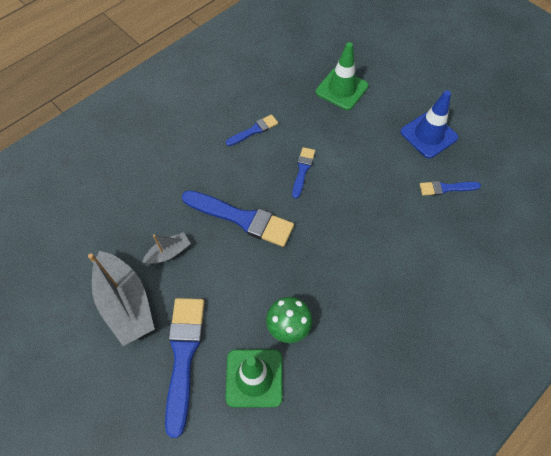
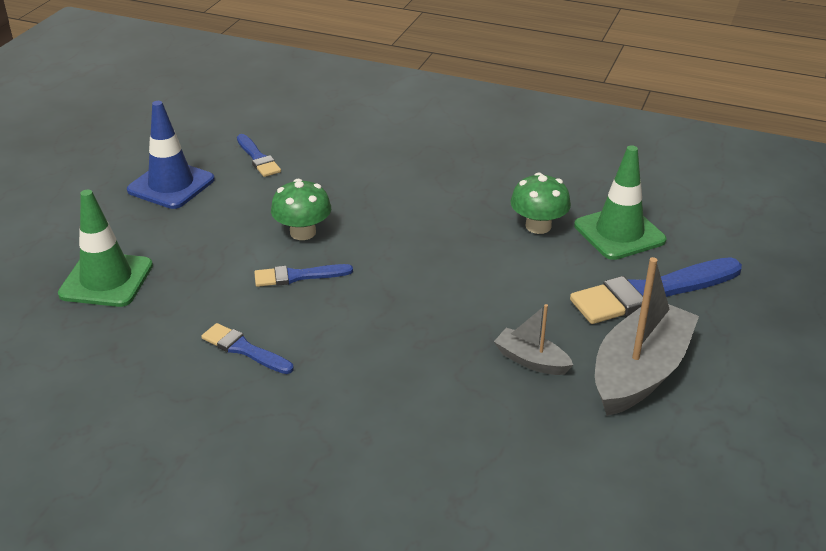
camera: 115 degrees left, 25 degrees down
(241, 218) = (421, 309): blue brush -> none
(345, 186) = (303, 232): none -> green mushroom

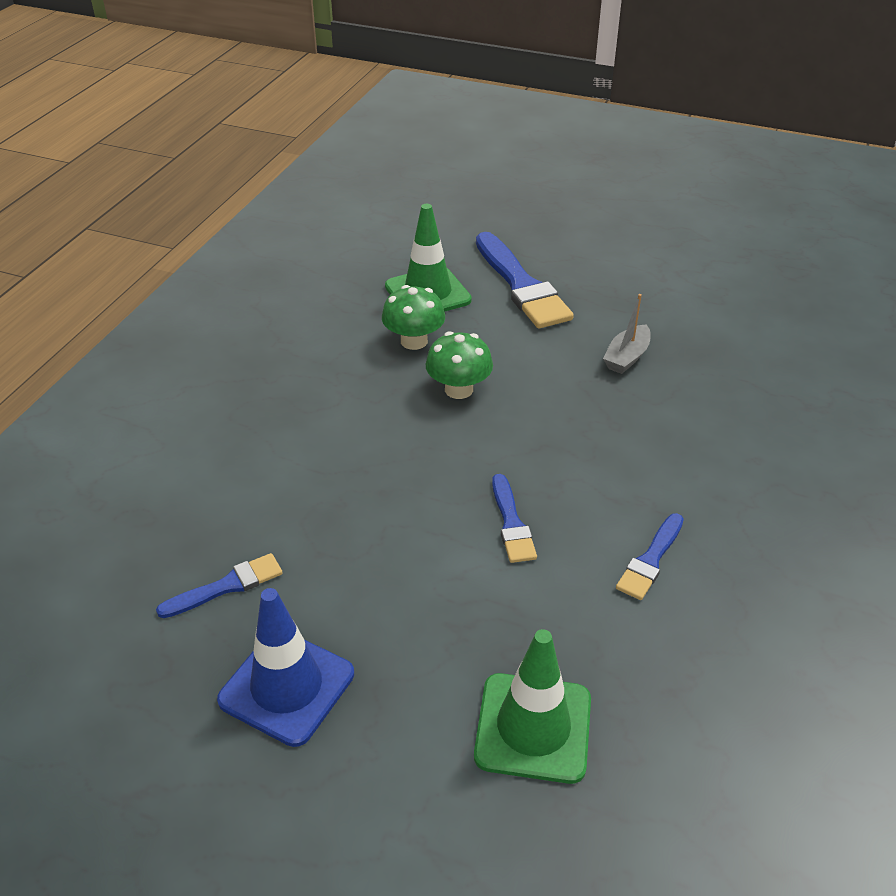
camera: 90 degrees left, 5 degrees up
(303, 232) = (420, 524): green mushroom -> green mushroom (459, 389)
(639, 372) = (629, 301): grey boat -> none

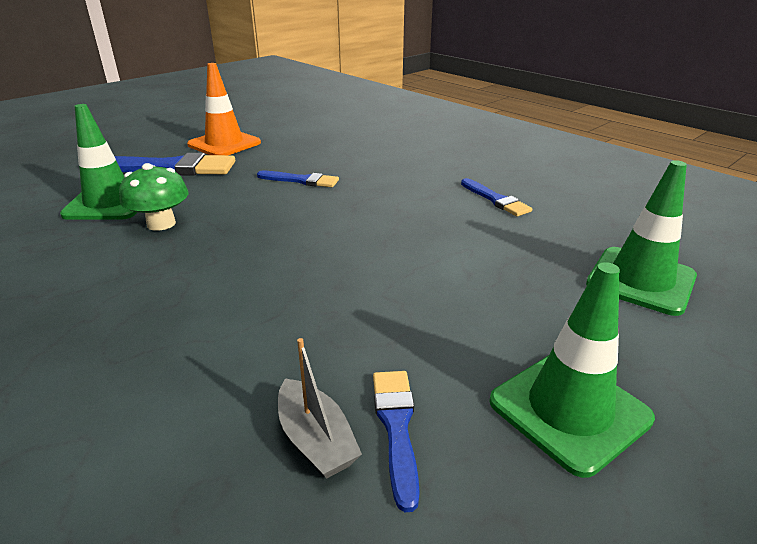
camera: 65 degrees left, 10 degrees down
(287, 687) = (569, 410): blue traffic cone -> green traffic cone
(459, 389) = (251, 220): green mushroom -> none
(511, 523) = (425, 237): blue brush -> blue brush (301, 180)
(613, 290) = (224, 144): none -> orange traffic cone
(626, 357) = (297, 157): grey boat -> grey boat (316, 440)

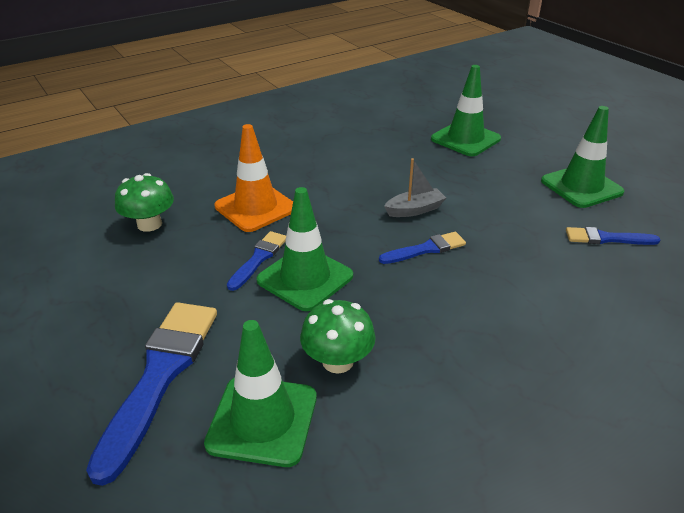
camera: 80 degrees left, 5 degrees up
(224, 144) = (95, 322): orange traffic cone -> orange traffic cone (255, 207)
(274, 201) = (305, 278): none -> green traffic cone
(316, 440) = (623, 266): grey boat -> grey boat (415, 210)
(341, 140) = (149, 224): none -> green mushroom
(495, 199) = (343, 162): blue brush -> blue brush (425, 249)

